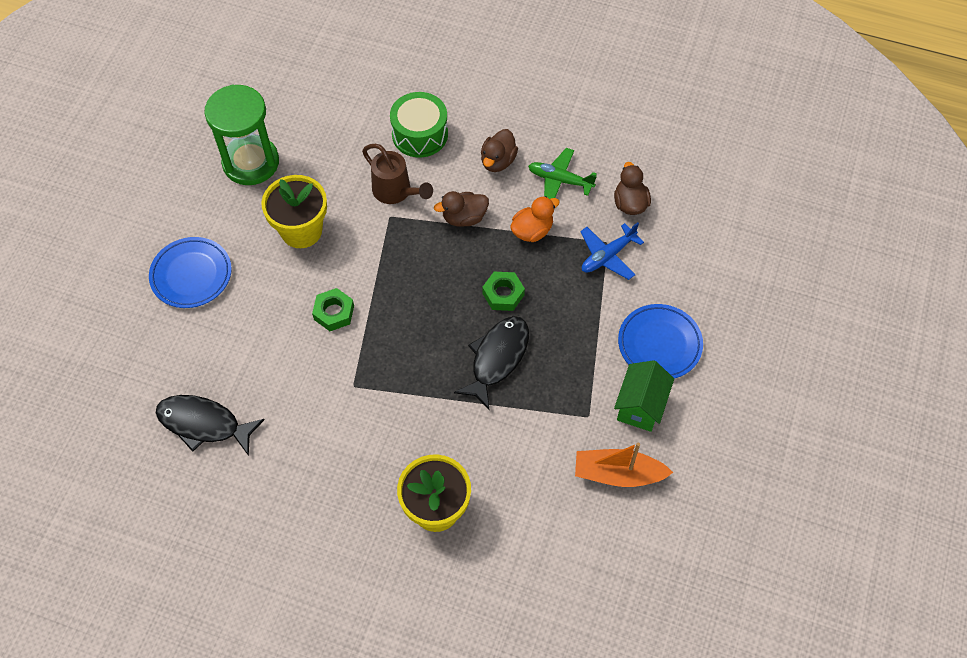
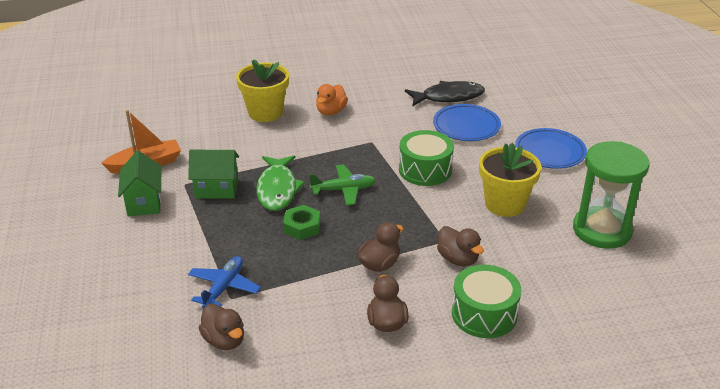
camera: 150 degrees right, 25 degrees down
(334, 313) = (425, 170): green nut -> green drum
(396, 192) = (458, 259): brown watering can -> brown duck
(497, 358) = (277, 189): black fish -> green fish
(532, 231) = (309, 279): orange duck -> orange duck (331, 111)
(558, 390) = (216, 189): none -> green house
(560, 180) = (311, 332): green plane -> green plane (343, 190)
(659, 344) = (144, 244): blue plate -> blue plate (466, 126)

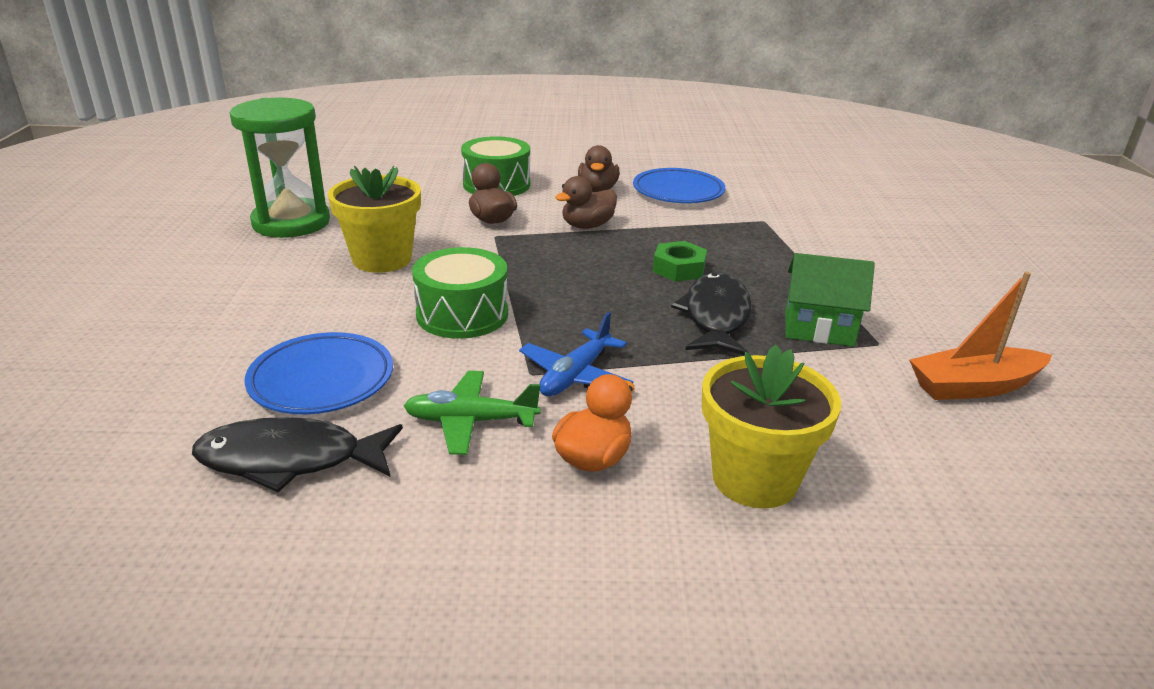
camera: 170 degrees left, 5 degrees down
(144, 202) = (932, 324): green house -> none
(224, 287) = (773, 228): blue plane -> blue plane (575, 375)
(224, 340) = (763, 196): brown duck -> none
(277, 189) = (716, 316): green fish -> black fish
(343, 190) = (608, 303): green plane -> green plane (471, 421)
(550, 152) = (227, 314): blue plate -> blue plate (678, 191)

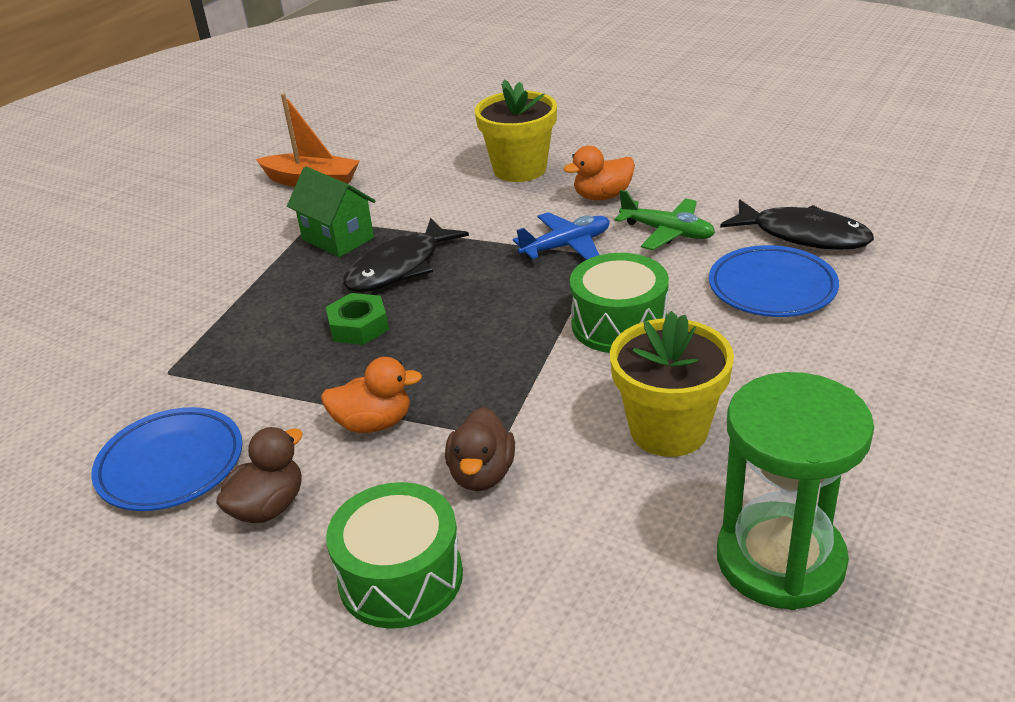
camera: 145 degrees left, 5 degrees up
(587, 226) = (373, 423): brown duck -> orange duck

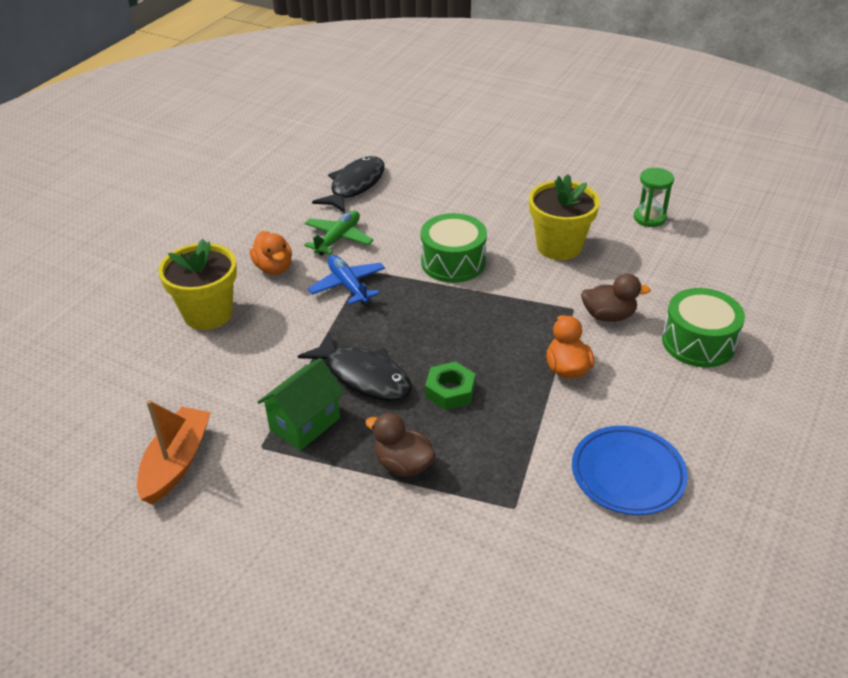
camera: 95 degrees left, 5 degrees up
(268, 507) = (657, 410): brown duck -> brown duck (403, 465)
(772, 288) = (416, 202): blue plate -> none
(780, 560) = (649, 218): green hourglass -> green hourglass, size x0.53

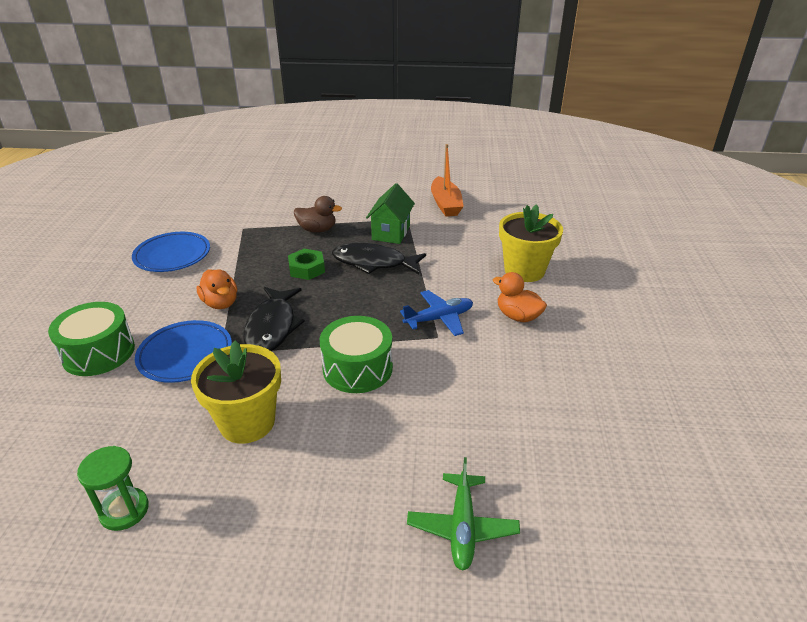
camera: 155 degrees right, 5 degrees down
(338, 239) = (490, 361): green plane -> green plane (462, 527)
(348, 285) = (439, 319): blue plane -> blue plane turned 60 degrees counterclockwise
(355, 185) = (541, 440): black fish -> black fish (272, 327)
(608, 316) = (185, 355): brown duck -> blue plate

